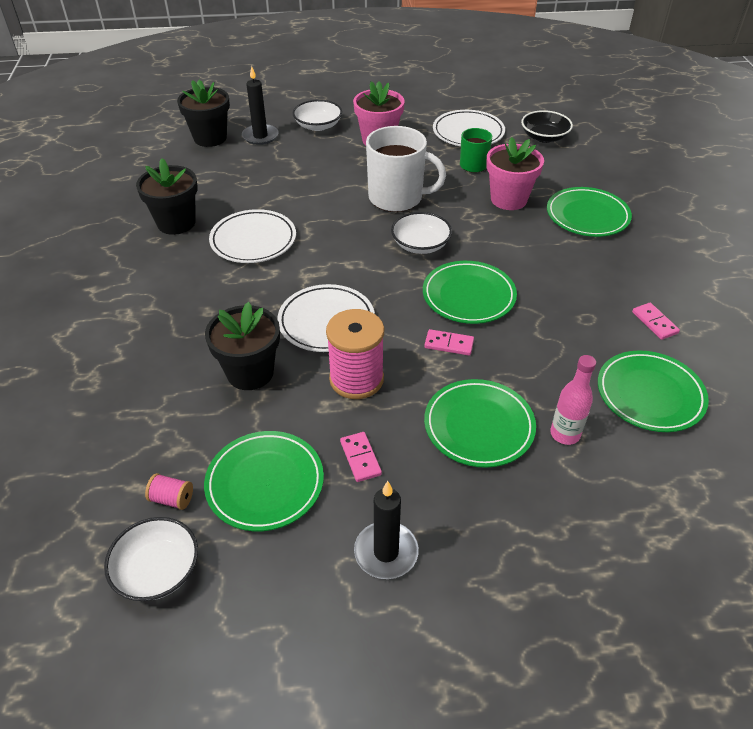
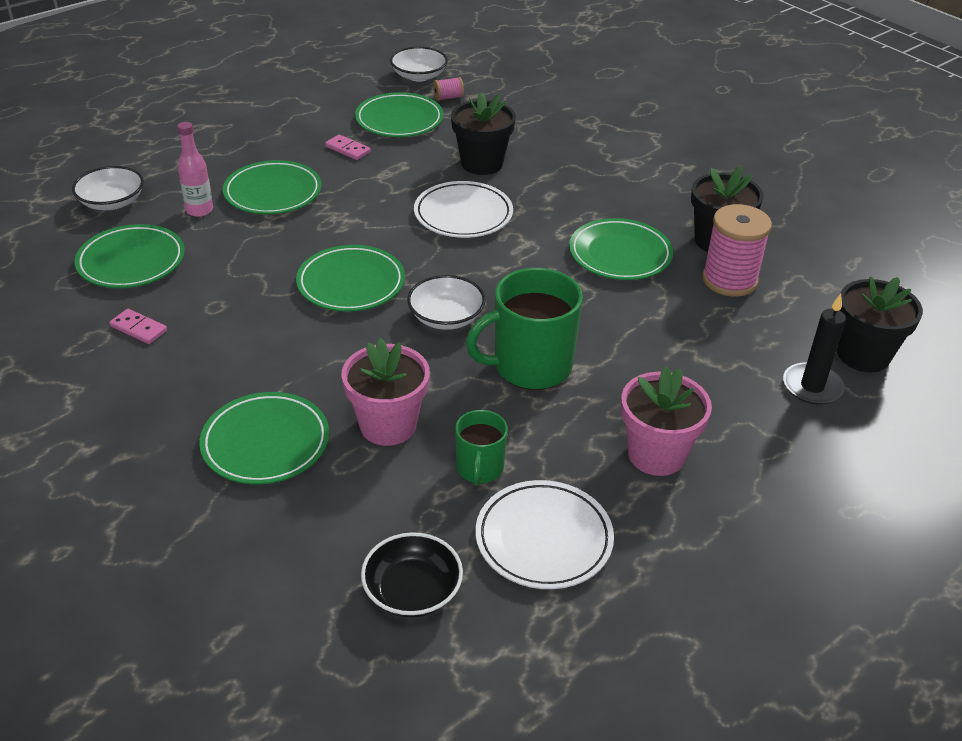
camera: 145 degrees right, 5 degrees down
(253, 240) = (620, 254): white plate -> green plate
(318, 126) = (770, 443): white bowl -> white bowl (112, 202)
(356, 379) = (395, 187): pink spool -> pink spool (729, 280)
(386, 552) = (292, 119): black candle -> none
(397, 198) = (530, 366): white mug -> green mug
(449, 344) = (338, 236): pink domino -> none

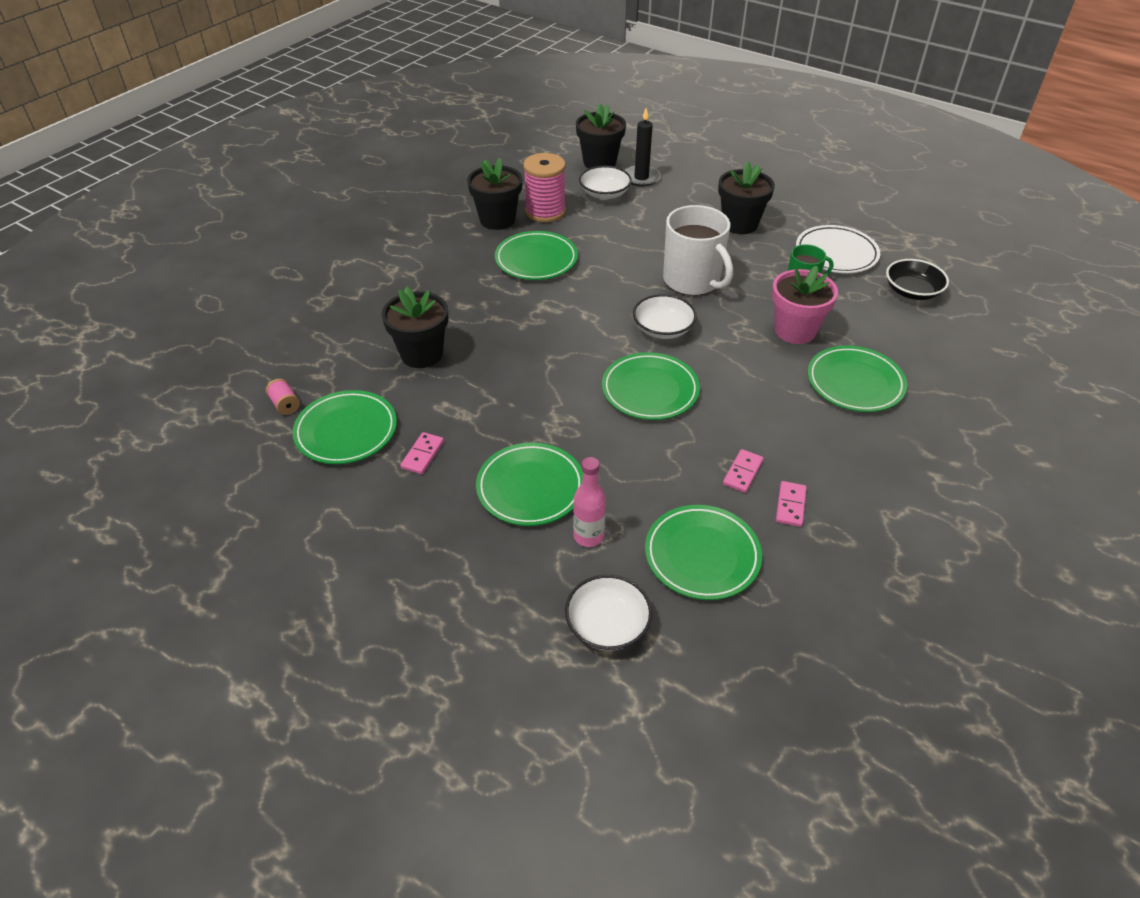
camera: 105 degrees left, 5 degrees up
(200, 311) = (742, 472): none -> pink domino
(419, 76) = (232, 440): white bowl -> white bowl (604, 193)
(463, 214) = (515, 348): white plate -> none
(530, 366) = (692, 281): green mug -> white mug
(656, 454) = (739, 224): pink flower pot -> black flower pot

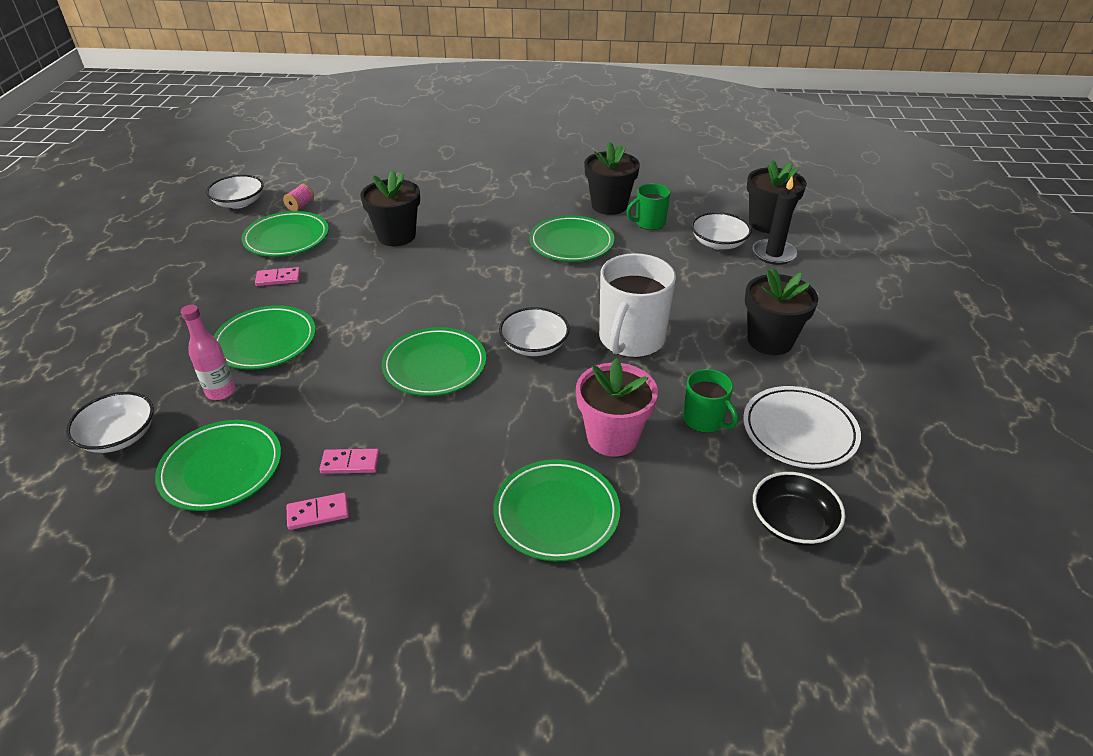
camera: 60 degrees right, 5 degrees down
(221, 452) = (239, 203): none -> white bowl
(545, 212) = (649, 223): pink spool -> green mug

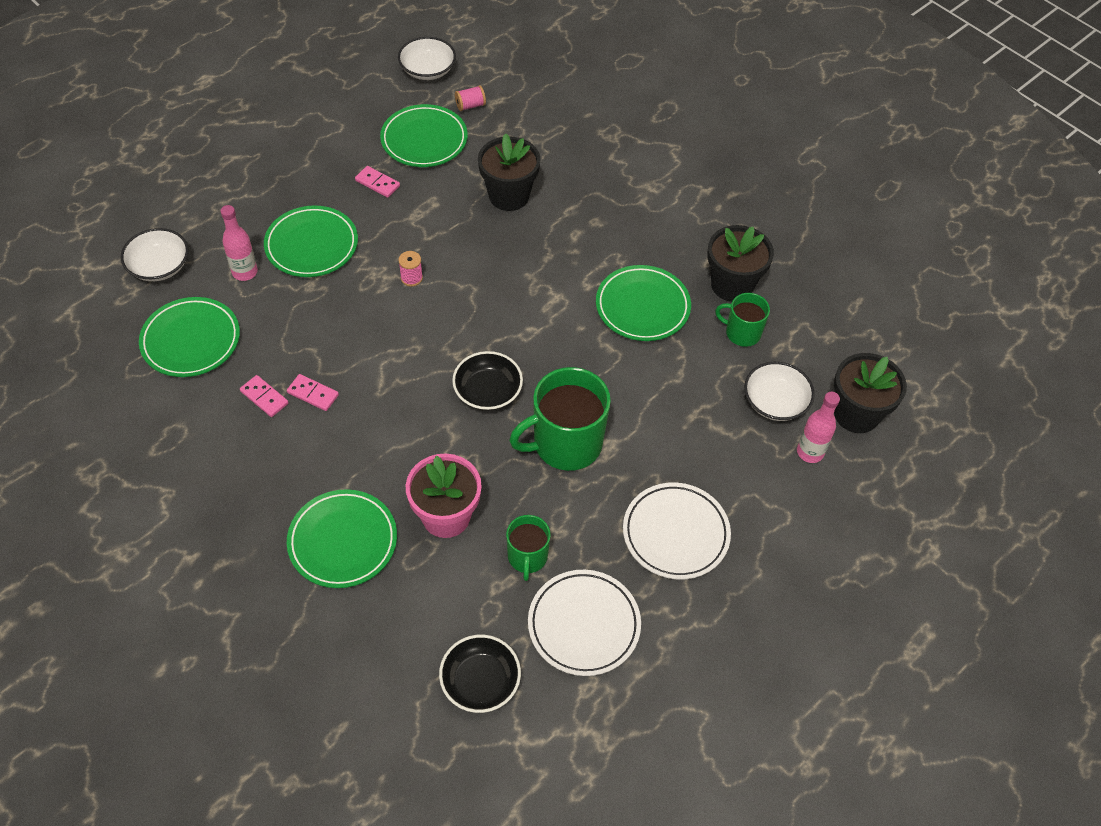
camera: 40 degrees right, 15 degrees up
(318, 513) = (212, 421): pink domino -> pink domino (313, 394)
(382, 315) = (411, 278): none -> pink spool
(435, 366) = (398, 356): green plate -> none
(534, 345) = (488, 391): white bowl -> black bowl
(631, 339) = (565, 444): white mug -> green mug
(770, 340) = (675, 533): black flower pot -> white plate
(773, 254) = (810, 452): black candle -> pink bottle

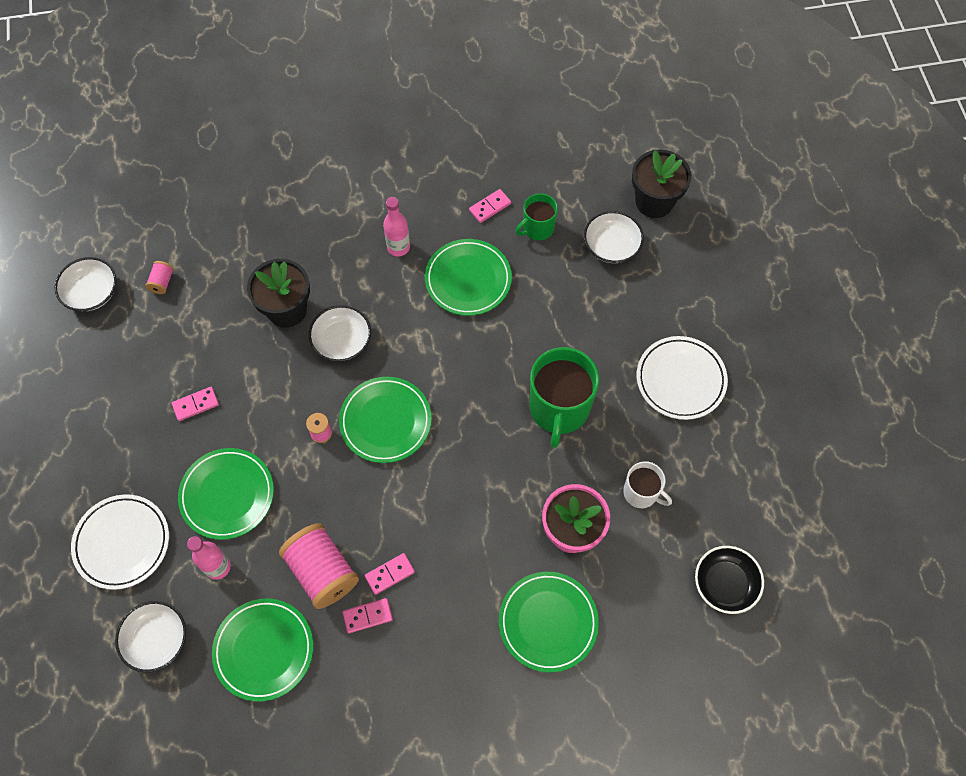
camera: 55 degrees left, 10 degrees up
(285, 344) = (322, 571): none -> pink spool
(424, 140) = (174, 340): green plate -> green plate (385, 421)
(488, 391) = (475, 437): black bowl -> none
(508, 247) = (342, 341): none -> white bowl
(527, 557) = (641, 492): green mug -> white mug
(584, 625) = (718, 485): white plate -> white plate (122, 543)
(732, 285) = (490, 207): black flower pot -> pink domino
(810, 452) = (667, 251): pink bottle -> pink bottle (398, 247)

